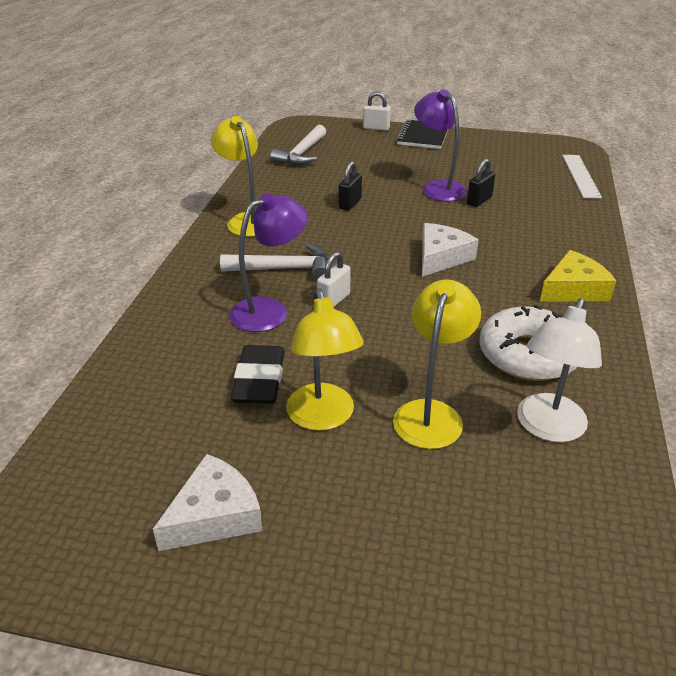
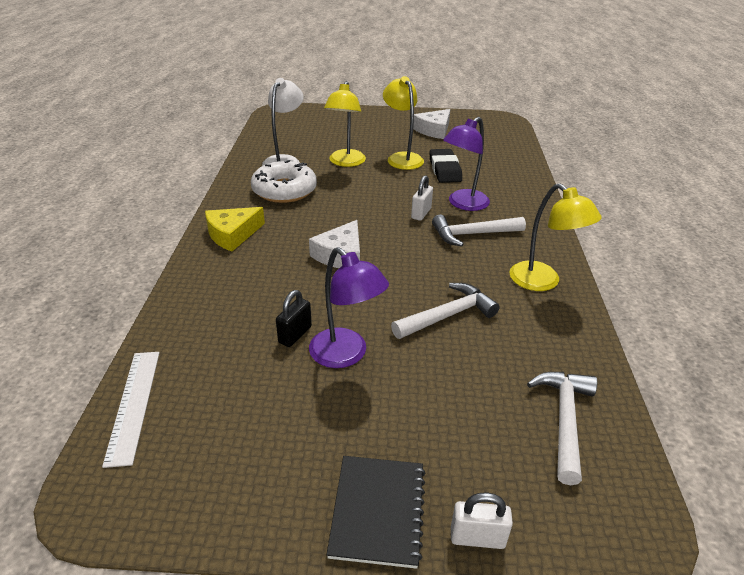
camera: 170 degrees right, 0 degrees up
(350, 203) = (447, 316): black padlock -> white hammer

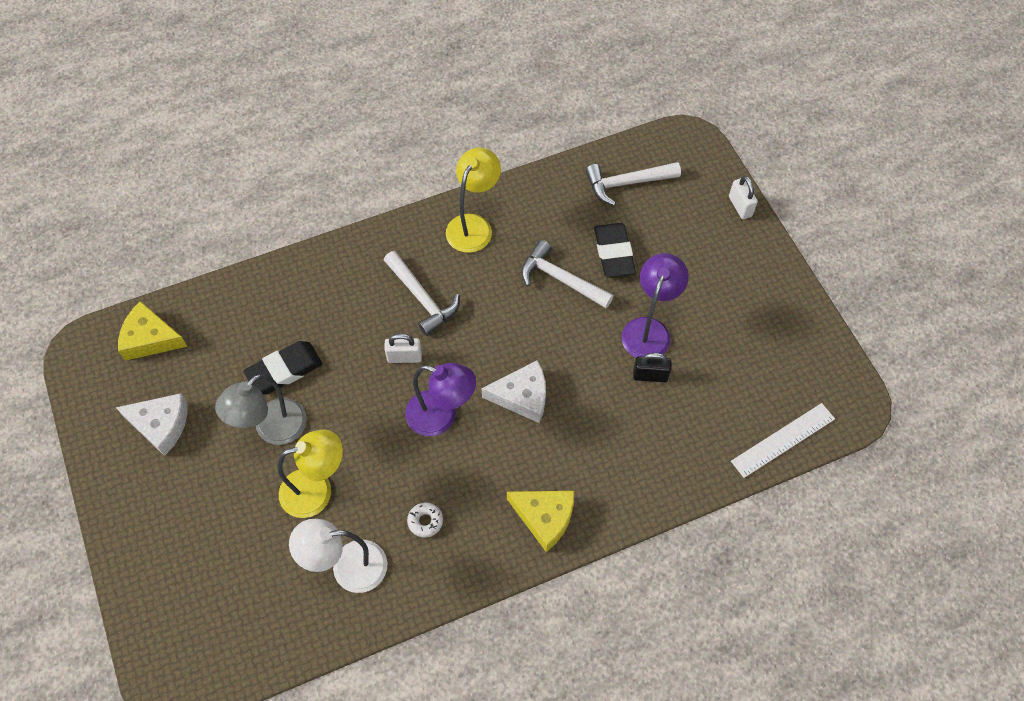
camera: 115 degrees left, 25 degrees up
(284, 190) = (425, 521): white donut -> white donut, size x0.41
(378, 511) = (757, 257): black notebook -> none
(402, 158) = (272, 429): yellow lamp -> grey lamp
(460, 366) = (614, 253): none -> black eraser
(463, 204) = (363, 325): purple lamp -> purple lamp (441, 417)
(500, 136) = (150, 338): none -> yellow cheese

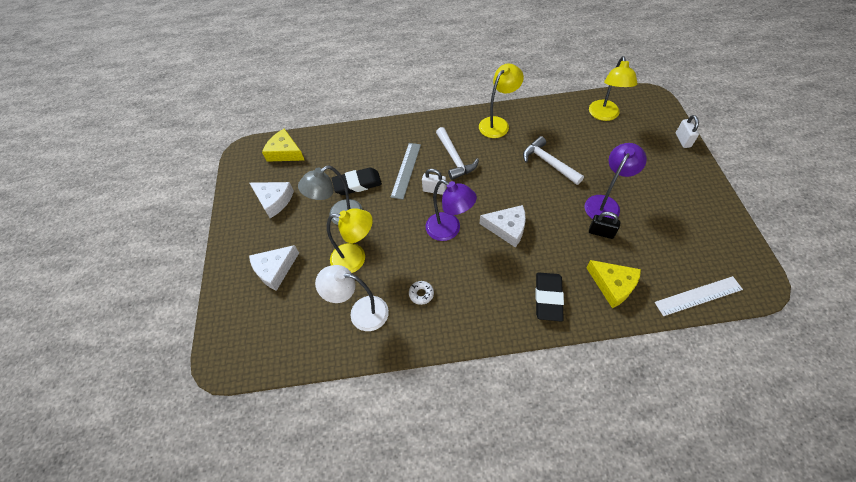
camera: 20 degrees right, 5 degrees down
(201, 535) = (275, 269): none -> white cheese
(353, 332) = (406, 170): none -> grey ruler
(544, 517) = (506, 310): yellow cheese -> yellow cheese (613, 285)
(614, 253) = (588, 153): black eraser -> black eraser (548, 298)
(627, 183) = (604, 115): white hammer -> yellow lamp

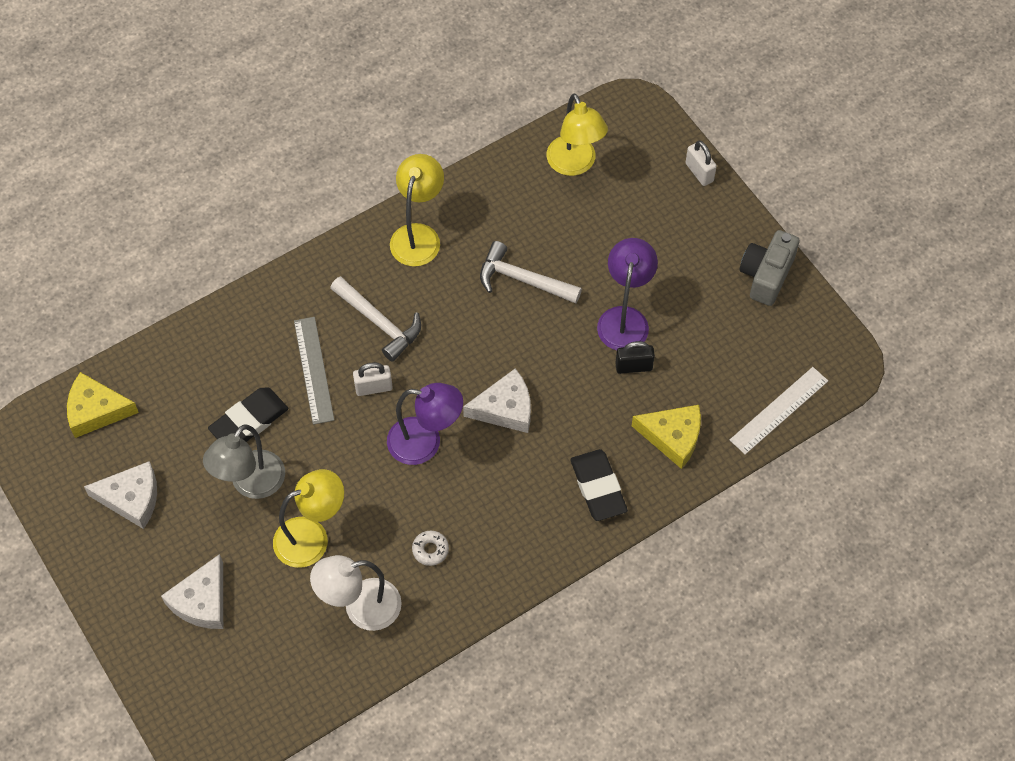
camera: 30 degrees left, 5 degrees up
(712, 209) = (766, 275): none -> grey camera

